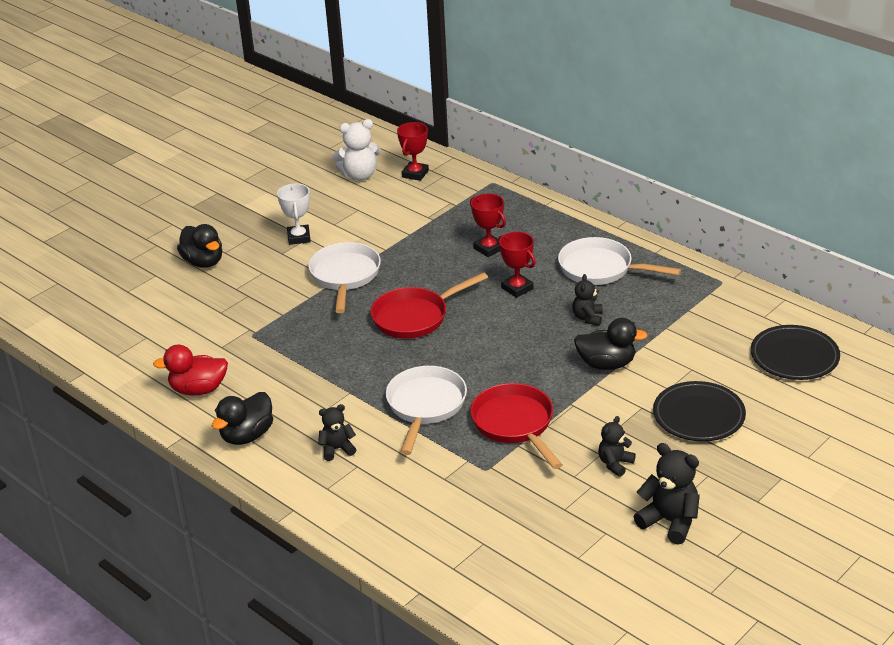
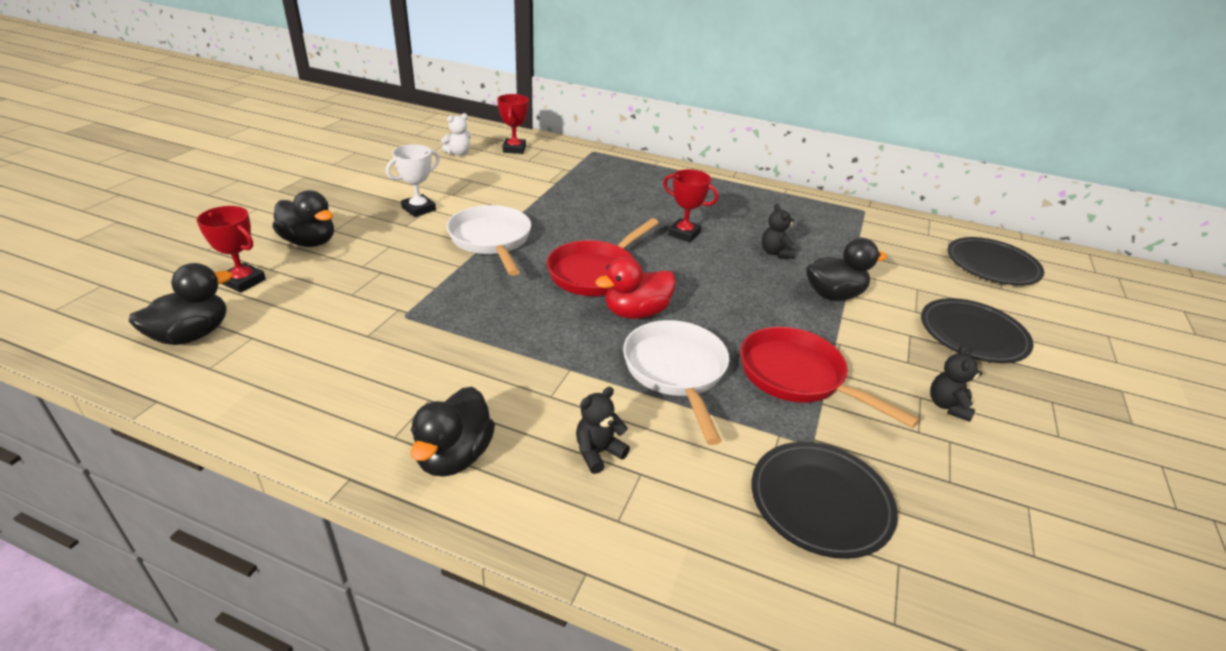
camera: 25 degrees left, 0 degrees up
(110, 330) = (192, 335): none -> black duck
(198, 389) = (353, 398): red duck -> red duck (636, 312)
(299, 237) = (419, 209): white trophy -> white trophy turned 75 degrees clockwise
(359, 175) = (458, 153): white teddy bear -> white teddy bear, size x0.62
(462, 503) = (820, 502): none -> black plate
(489, 248) = (629, 202): red trophy -> red trophy (243, 281)
(600, 269) = (749, 210): white pan -> none
(669, 521) = (1079, 471): black teddy bear -> none

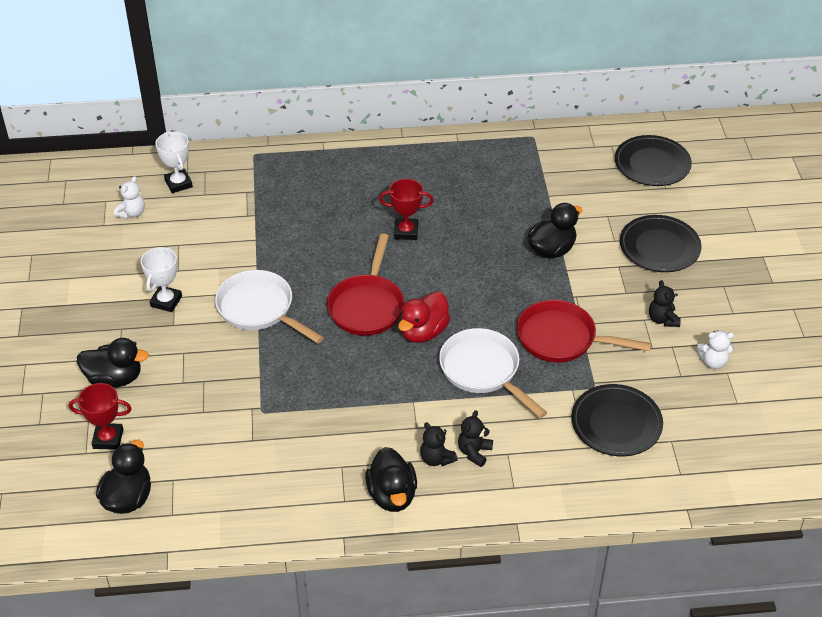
camera: 25 degrees left, 10 degrees up
(514, 149) = (178, 183): red trophy -> white trophy
(775, 253) = (488, 222): black teddy bear -> black teddy bear (436, 459)
(1009, 483) = (713, 362): none -> white teddy bear

